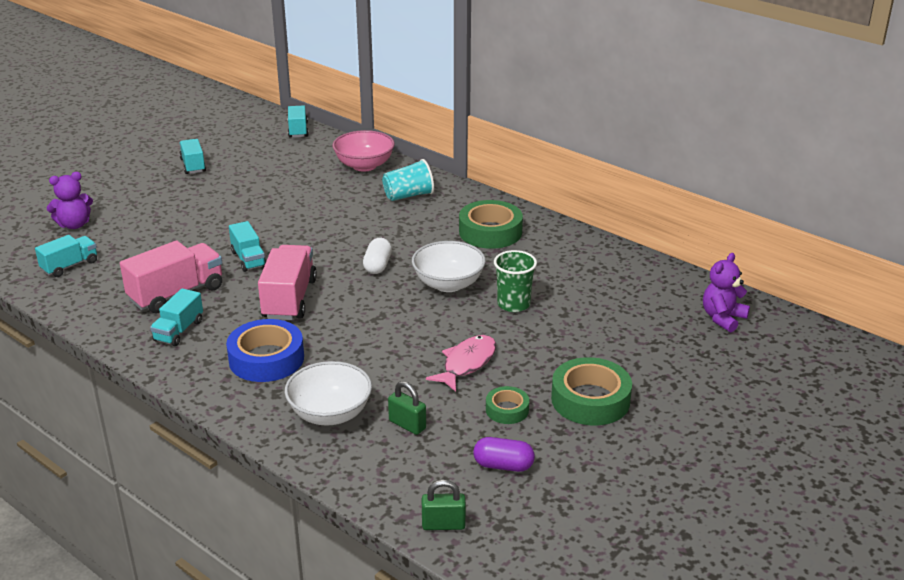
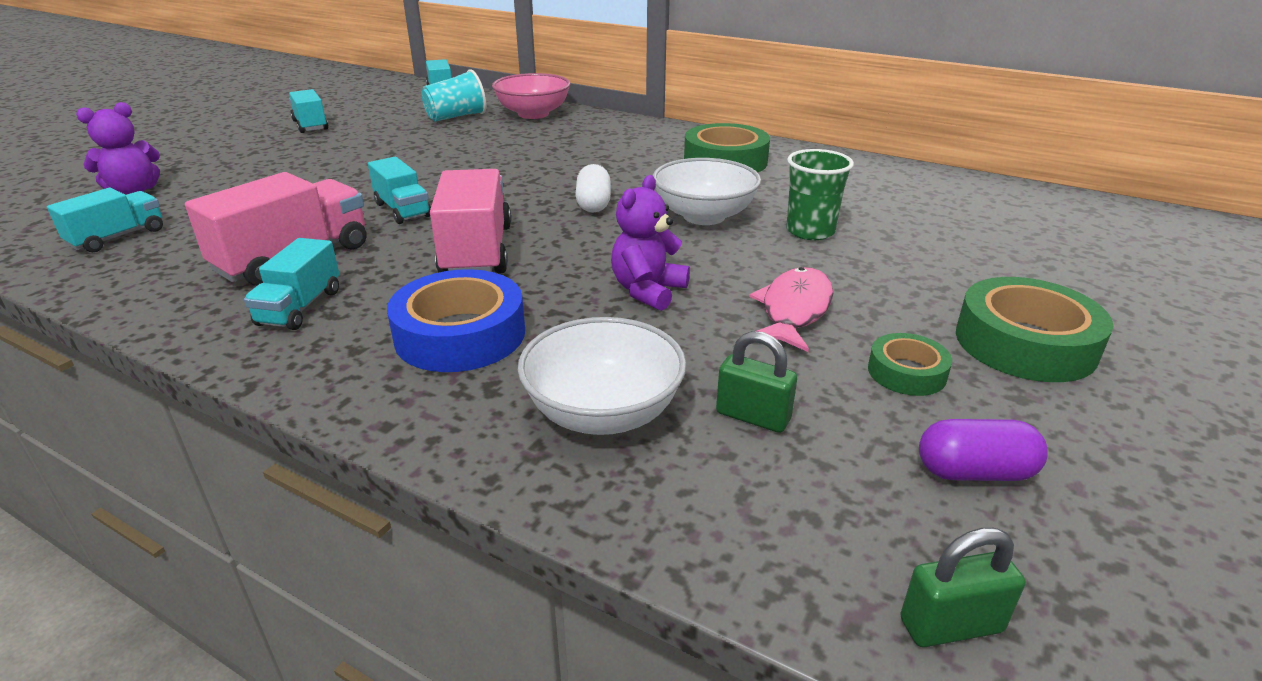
camera: 10 degrees left, 0 degrees up
(408, 195) = (601, 135): turquoise cup -> turquoise cup (456, 117)
(722, 318) = (1101, 224): purple teddy bear -> purple teddy bear (648, 291)

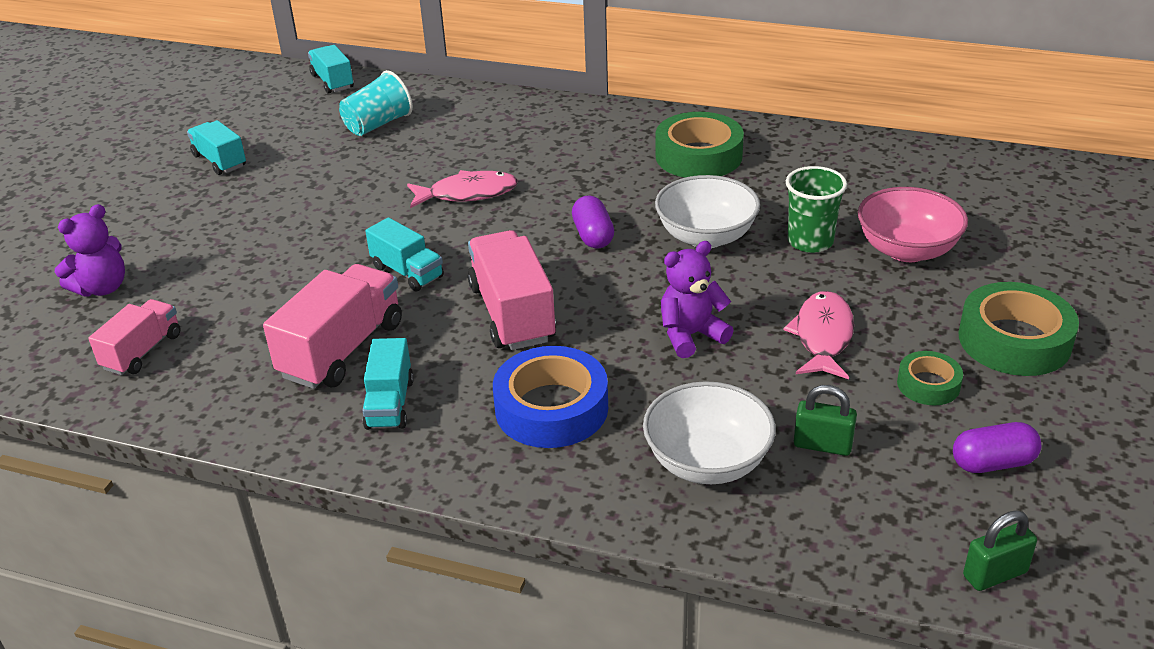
camera: 10 degrees left, 5 degrees up
(117, 237) = (142, 351): turquoise truck -> pink truck
(498, 164) = (468, 194): none -> pink fish
(533, 114) = (462, 108): pink bowl -> pink bowl (907, 250)
(593, 204) = (593, 236): white capsule -> purple capsule
(648, 291) = (691, 335): purple teddy bear -> purple teddy bear turned 45 degrees clockwise

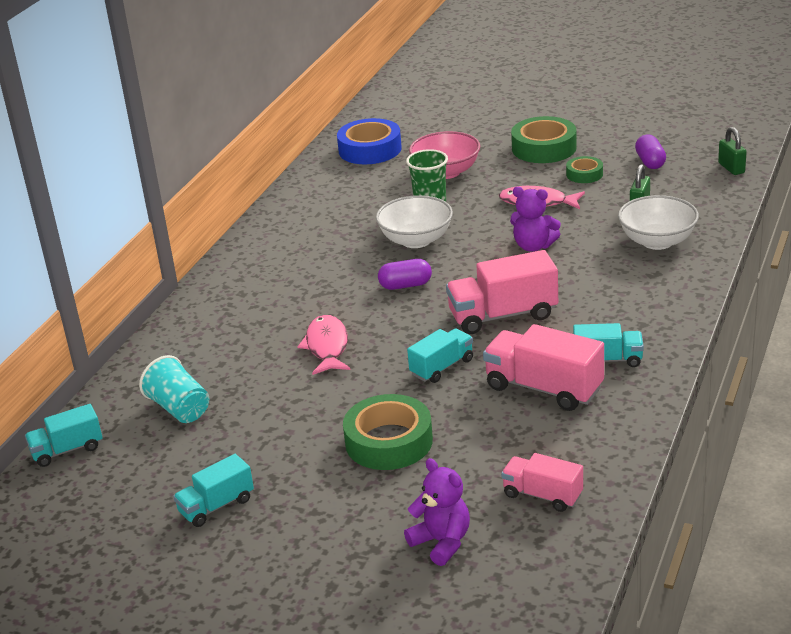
camera: 85 degrees left, 5 degrees down
(551, 408) = (610, 295): blue tape -> blue tape (370, 149)
(691, 335) = (533, 246): purple teddy bear -> purple teddy bear turned 45 degrees counterclockwise
(698, 156) = (300, 242): green tape -> green tape (389, 441)

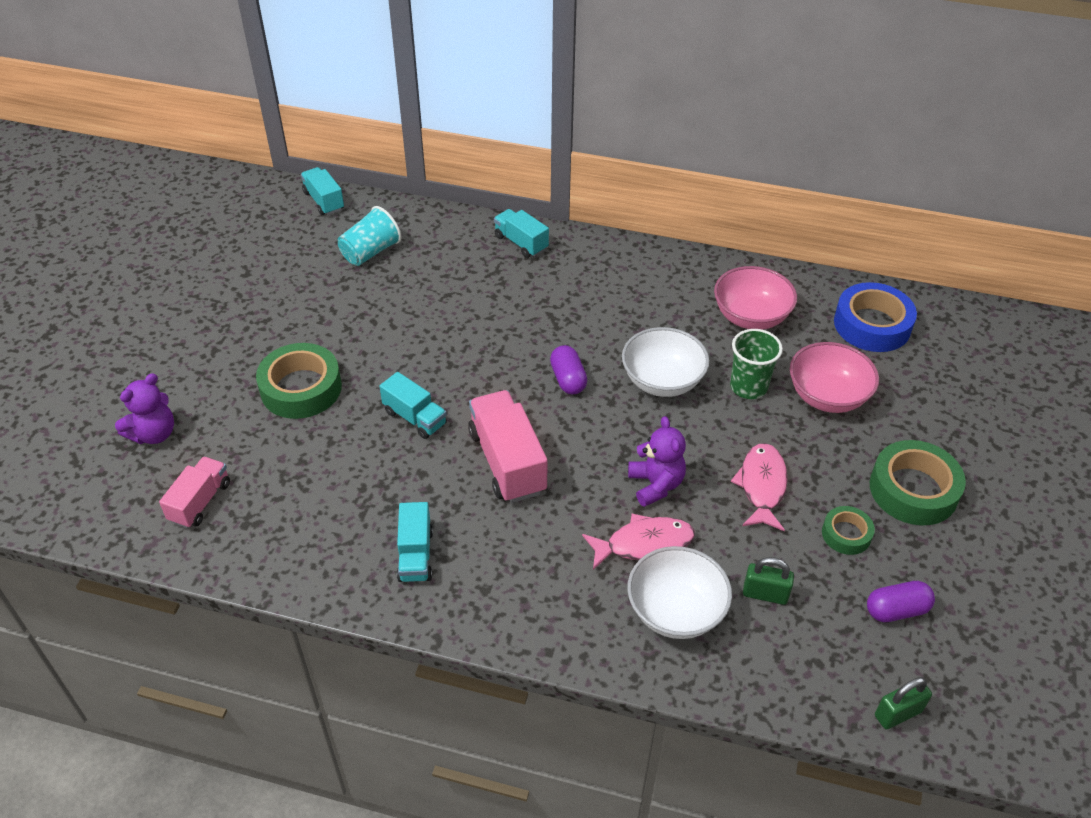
camera: 80 degrees right, 15 degrees up
(216, 506) = (235, 292): turquoise truck -> turquoise truck (521, 243)
(327, 346) = (457, 332): pink fish -> pink fish (644, 544)
(346, 198) = (751, 317): none -> pink bowl
(533, 246) = (655, 485): purple teddy bear -> purple teddy bear turned 150 degrees clockwise
(544, 388) = (369, 500): pink truck -> none

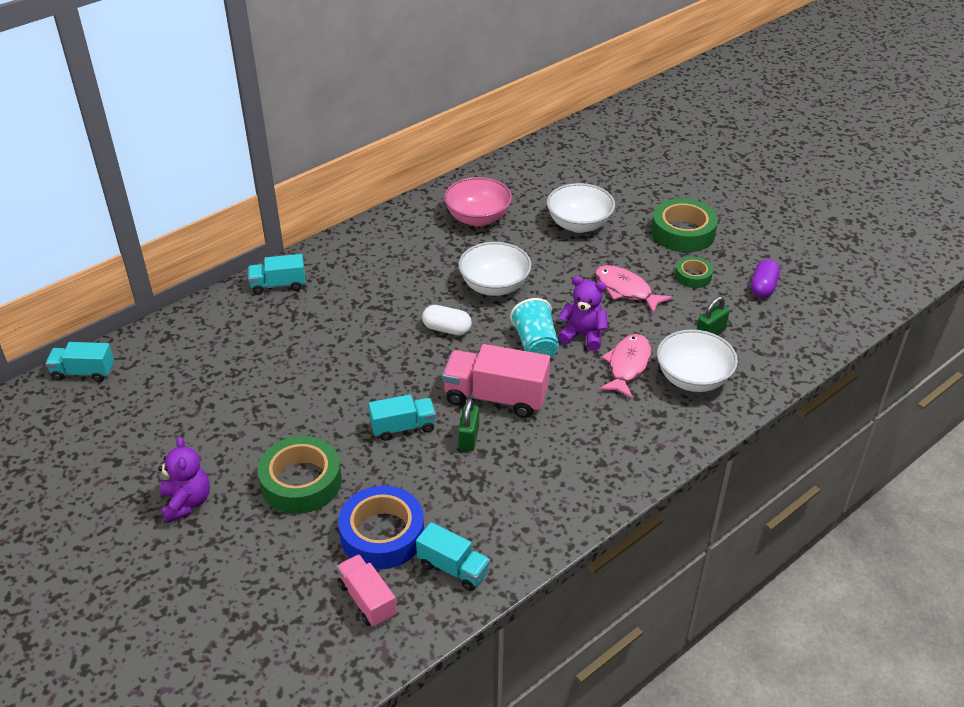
camera: 55 degrees left, 5 degrees down
(154, 434) = (254, 604): purple teddy bear -> purple teddy bear (187, 502)
(370, 252) = (186, 372): turquoise cup -> turquoise cup (535, 344)
(415, 555) = (539, 486): turquoise truck -> turquoise truck (453, 568)
(568, 379) = (447, 329): purple capsule -> white capsule
(748, 387) = (538, 251): green cup -> none
(827, 396) = (579, 224): pink bowl -> white bowl
(872, 325) = (538, 175): blue tape -> blue tape (382, 534)
(898, 713) = (832, 326): green padlock -> green padlock (469, 438)

